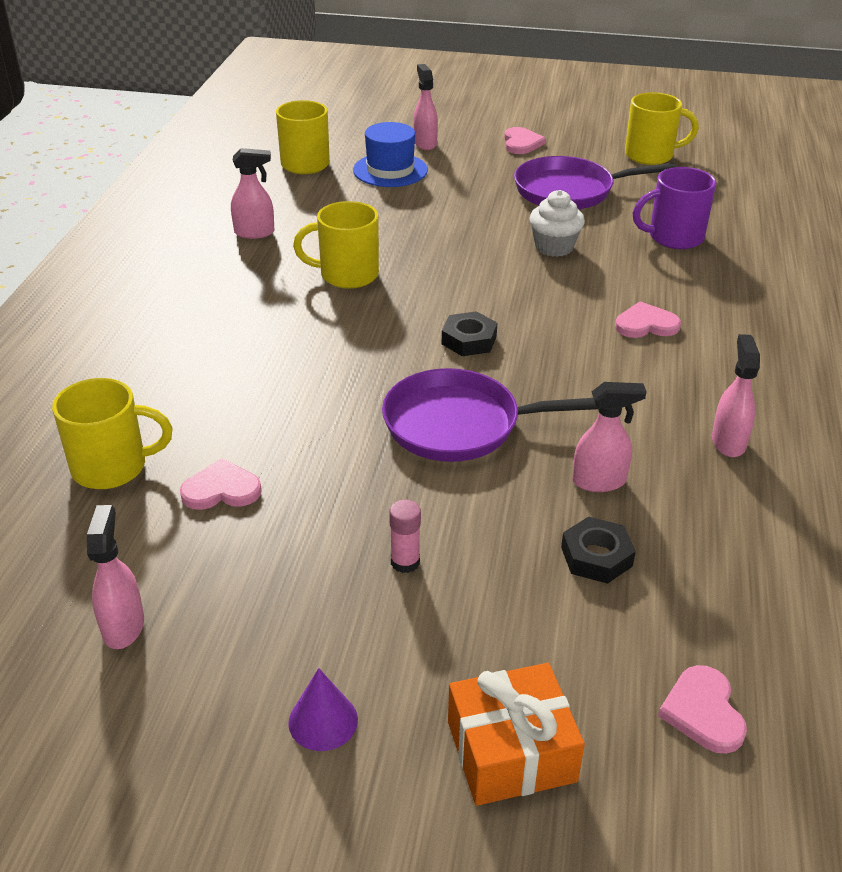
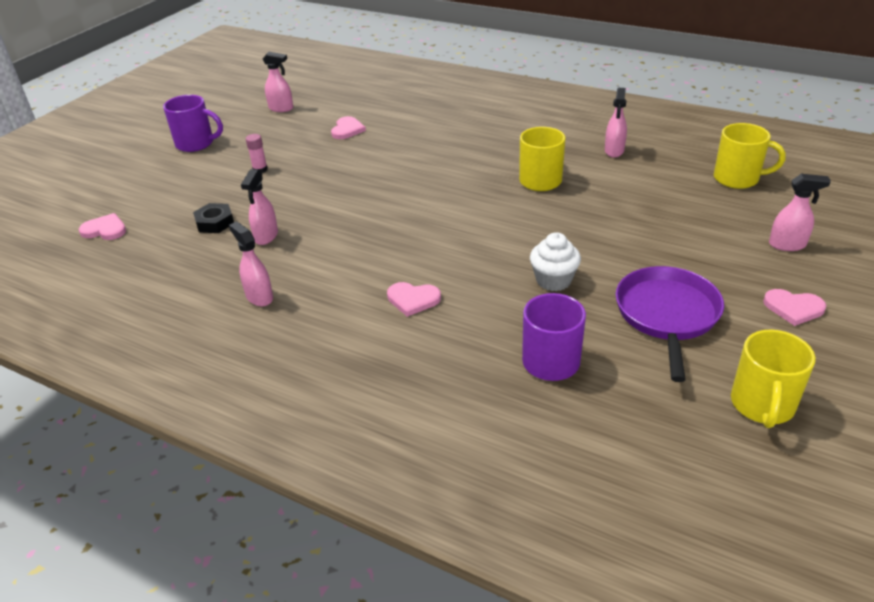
camera: 110 degrees right, 0 degrees up
(112, 467) = (383, 106): yellow mug -> none
(323, 721) = (196, 144): purple cone -> purple mug
(390, 170) = (722, 218): blue hat -> none
(459, 424) = (349, 199): purple pan -> none
(469, 340) = (434, 216): black nut -> none
(511, 751) = (140, 180): orange gift -> none
(646, 324) = (413, 299): pink heart -> pink heart turned 90 degrees clockwise
(728, 442) = (259, 297): pink spray bottle -> pink spray bottle turned 150 degrees counterclockwise

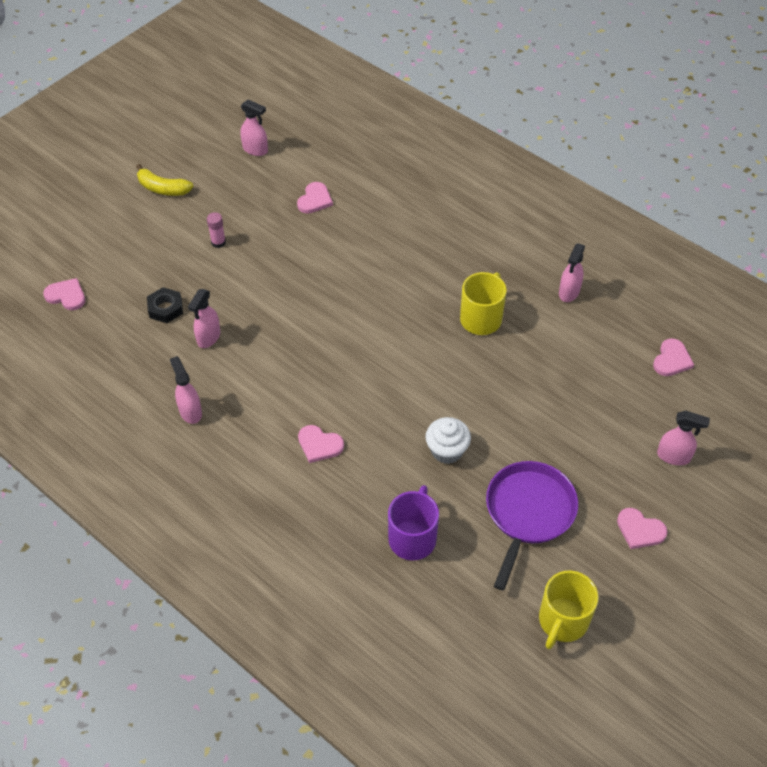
camera: 10 degrees right, 15 degrees up
(196, 144) = (163, 188): purple mug -> yellow banana
(737, 179) = (672, 360): yellow mug -> pink heart

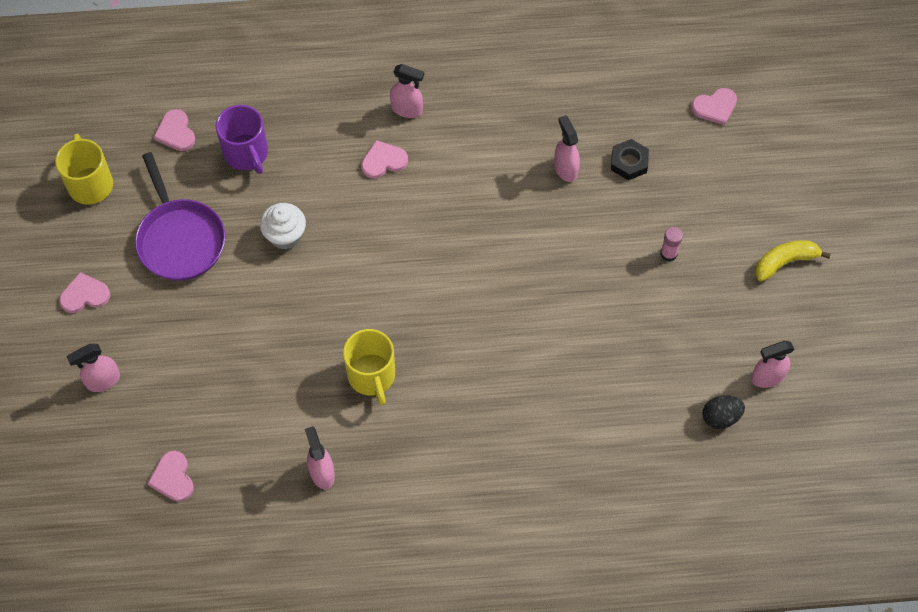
camera: 135 degrees right, 10 degrees up
(190, 411) = (504, 106): pink spray bottle -> pink spray bottle (407, 109)
(306, 152) = (720, 417): none -> black egg
(315, 200) = (646, 370): pink heart -> pink heart (176, 132)

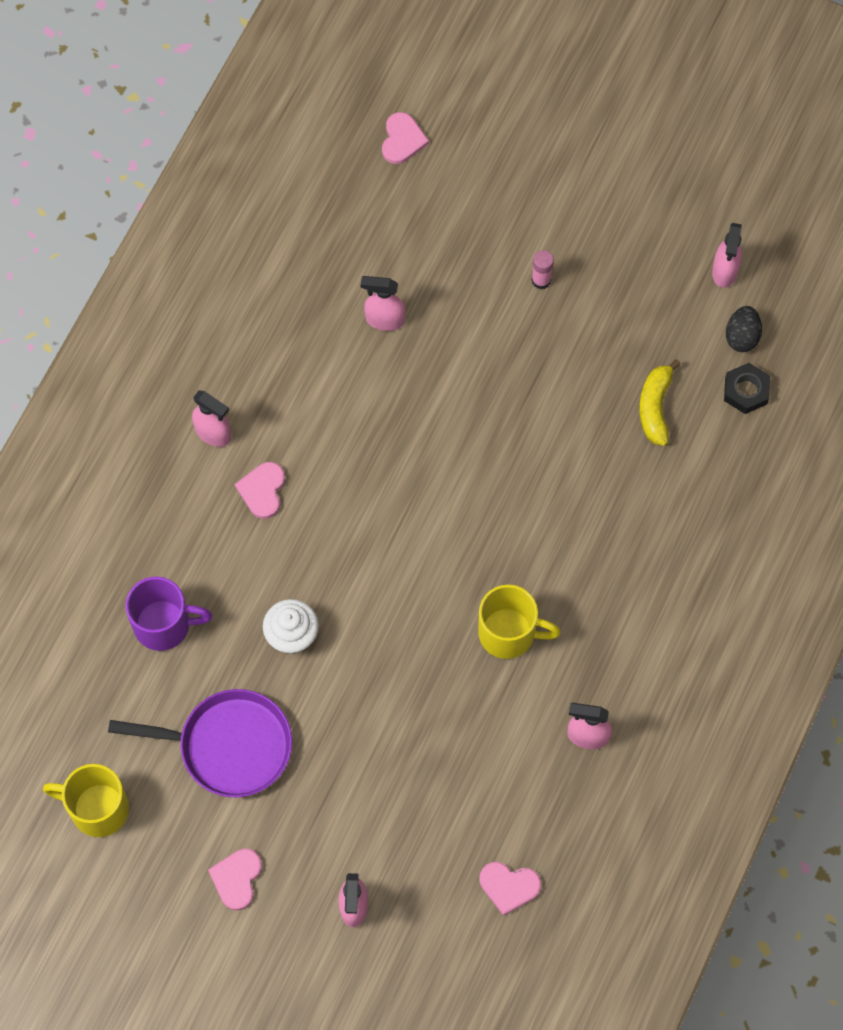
camera: 60 degrees left, 5 degrees up
(176, 132) = (88, 685): pink heart -> none
(407, 109) = (213, 433): pink spray bottle -> pink spray bottle turned 75 degrees clockwise
(629, 162) = (415, 256): black nut -> black nut (746, 391)
(785, 262) = (614, 182): yellow banana -> yellow banana (655, 407)

